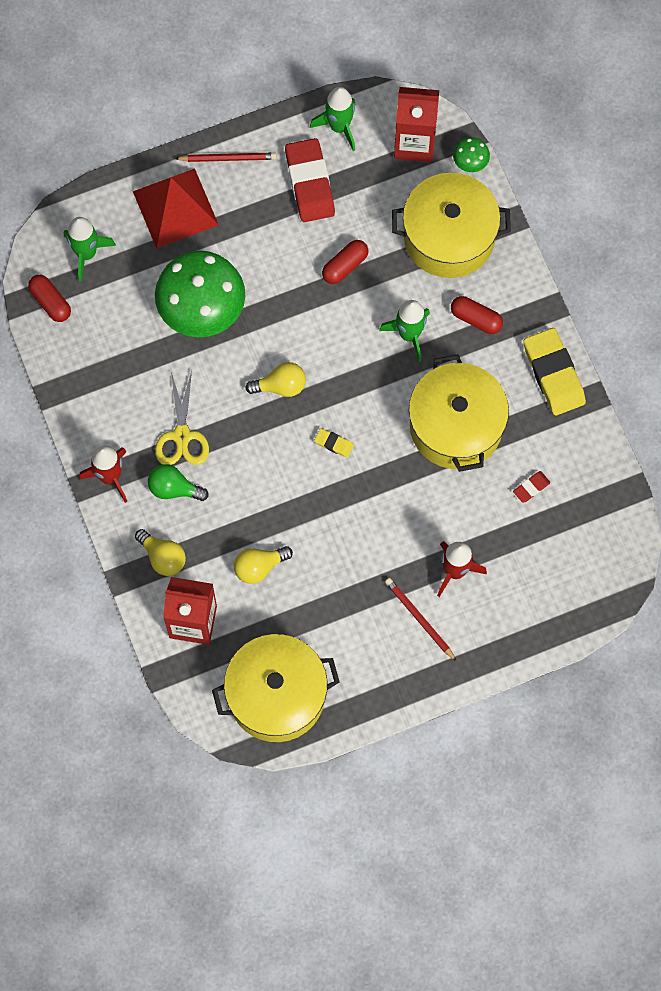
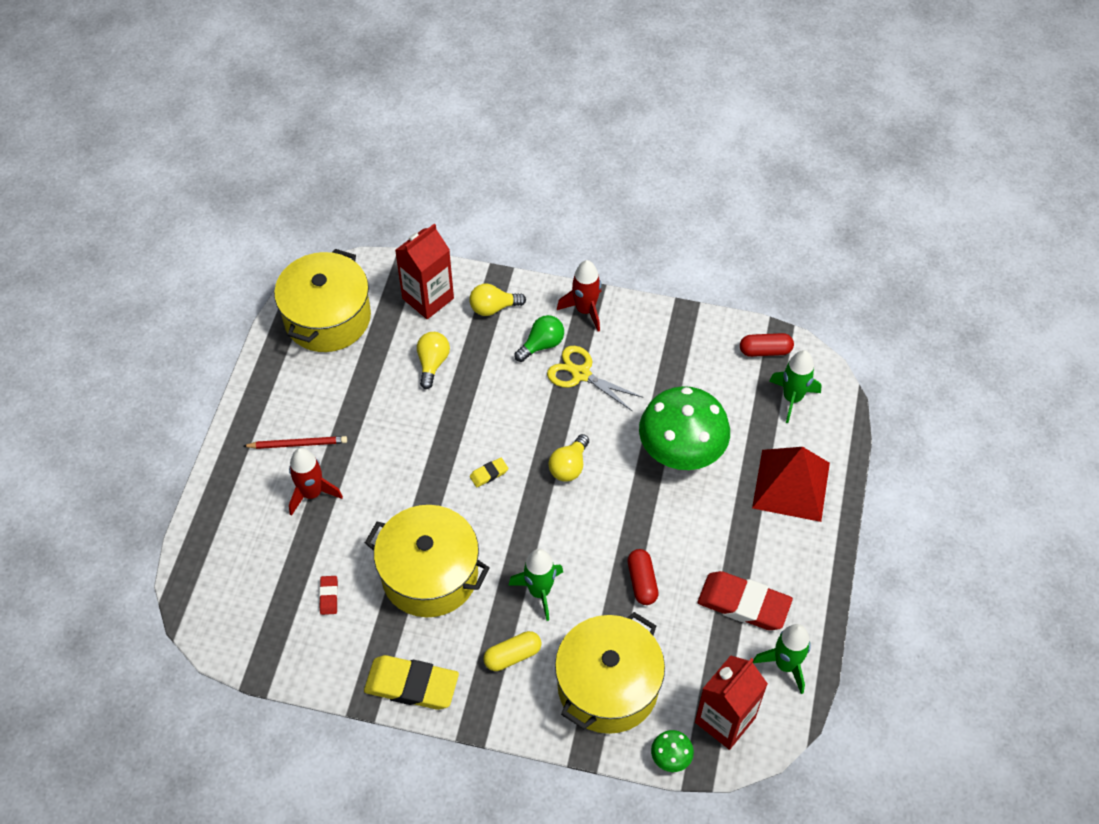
camera: 125 degrees right, 15 degrees down
(228, 158) = (813, 553): red pencil -> none
(476, 319) = (512, 655): red capsule -> yellow capsule

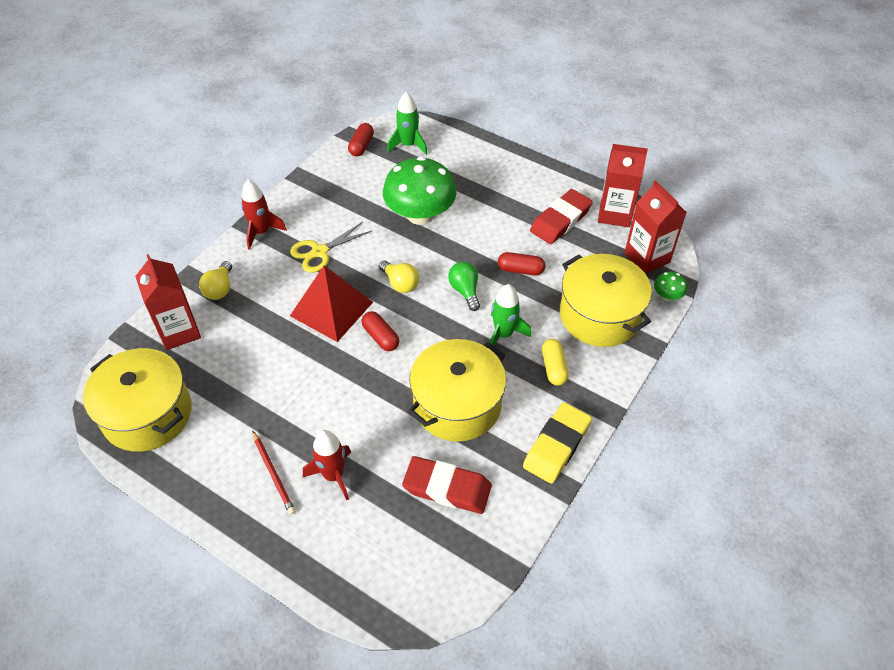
camera: 70 degrees left, 5 degrees down
(298, 444) = (273, 474): red pencil -> red pencil turned 135 degrees clockwise
(329, 596) = (447, 488): red eraser -> red eraser, size x2.24
(432, 363) = (249, 346): yellow light bulb -> none
(489, 474) = (380, 337): yellow eraser -> red capsule
(542, 345) = (277, 268): green light bulb -> green light bulb (465, 291)
(785, 664) = (615, 214): green rocket -> red carton
(791, 485) = (477, 167): red pyramid -> red pyramid (331, 309)

